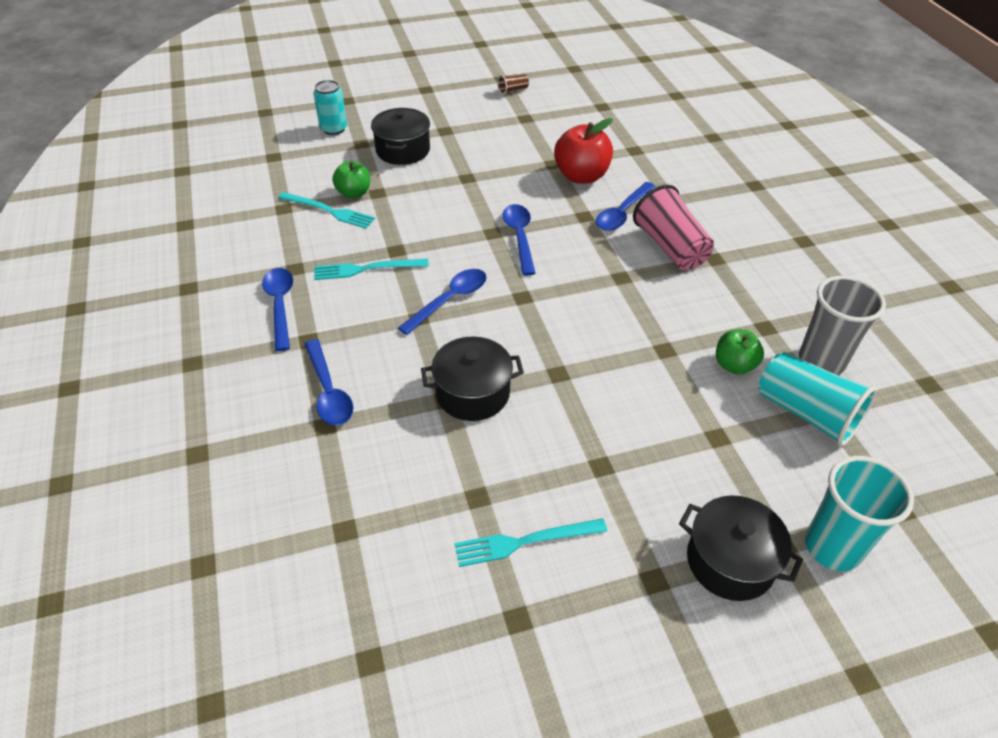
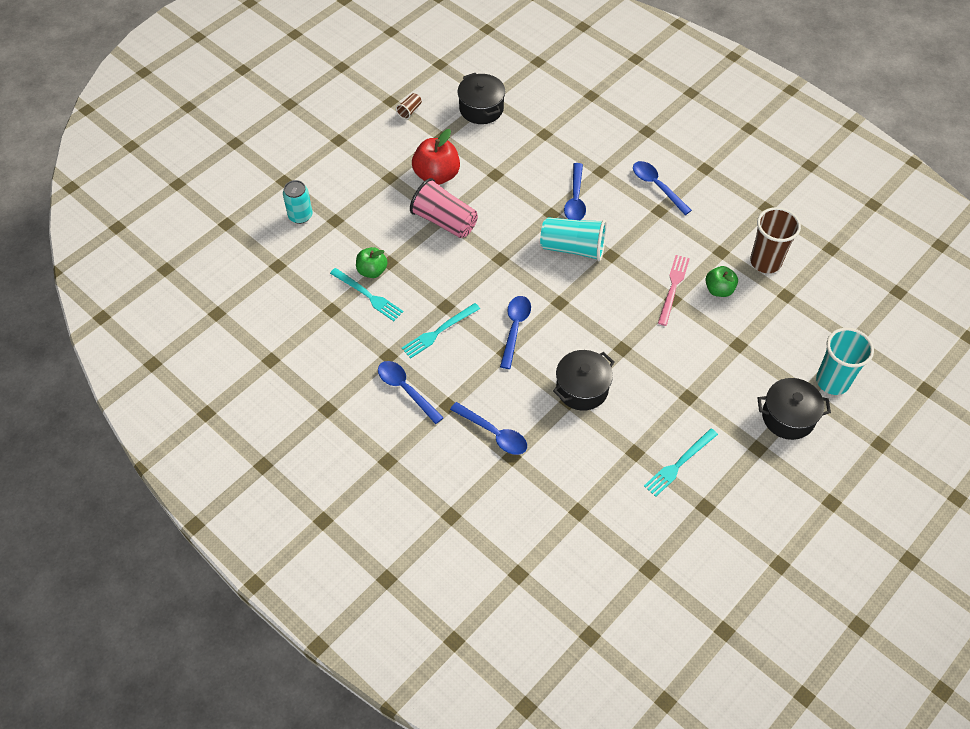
camera: 30 degrees left, 10 degrees up
(329, 211) = (368, 295): turquoise fork -> turquoise fork turned 45 degrees clockwise
(403, 150) = (374, 212): black pot -> black pot (481, 109)
(519, 237) = (521, 254): blue spoon -> blue spoon (657, 186)
(581, 176) = (524, 177): red apple -> red apple (436, 175)
(670, 247) = (625, 214): pink cup -> pink cup (444, 221)
(674, 338) = (673, 287): none -> pink fork
(807, 413) = (776, 303): turquoise cup -> turquoise cup (573, 248)
(821, 361) = (765, 262): grey cup -> brown cup

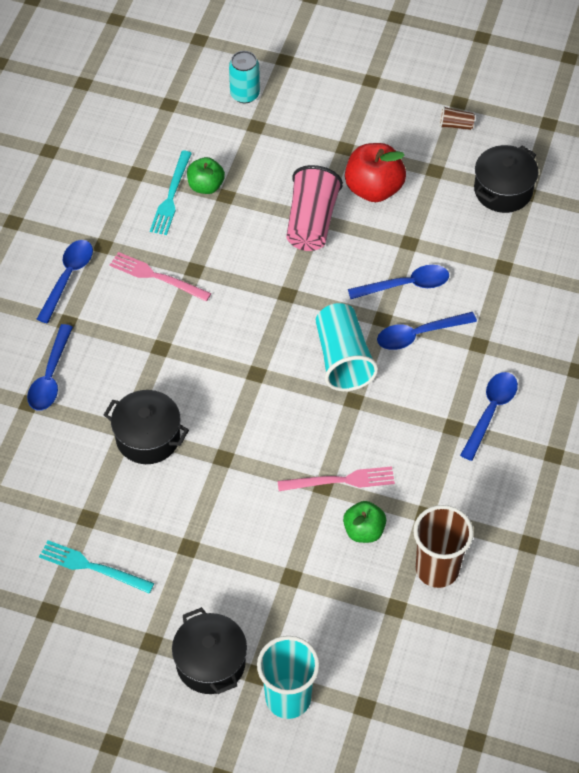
camera: 65 degrees right, 0 degrees up
(439, 332) = (156, 277): turquoise fork -> pink fork
(515, 328) = (197, 344): blue spoon -> blue spoon (406, 285)

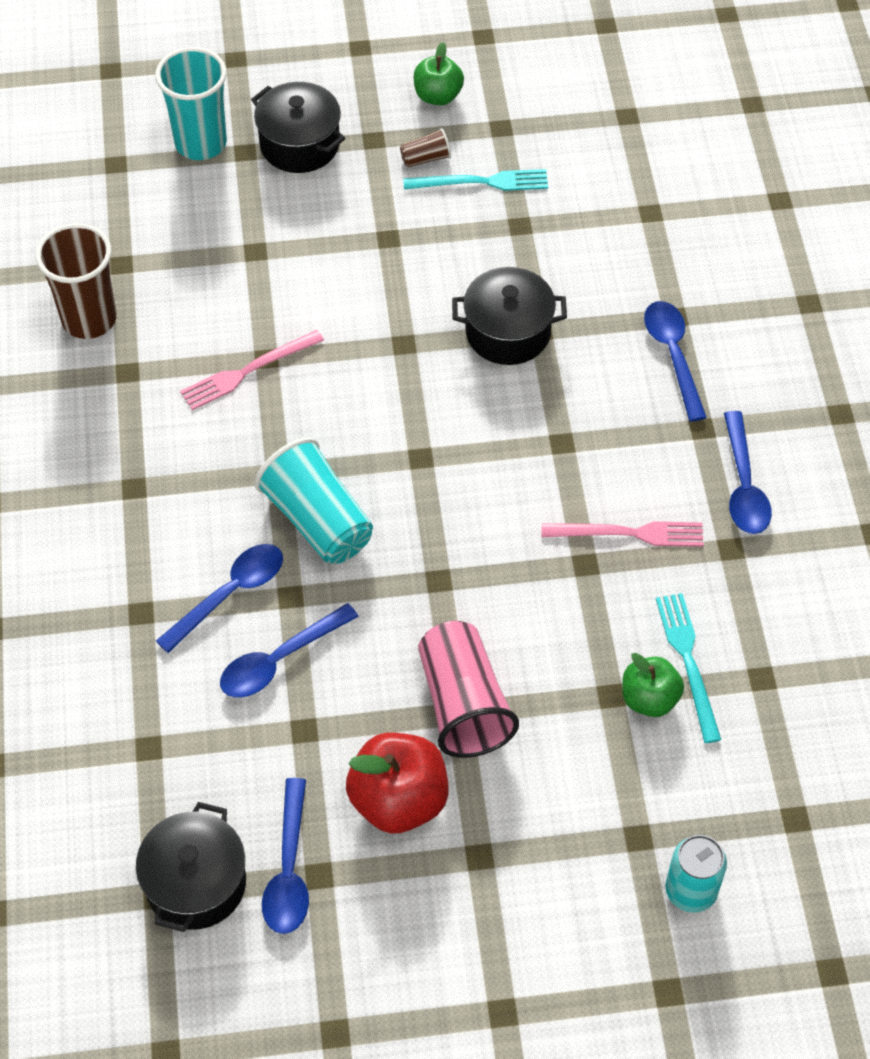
camera: 155 degrees right, 0 degrees up
(364, 530) = (194, 328): green apple -> green apple (438, 96)
(455, 125) = (321, 980): brown cup -> brown cup (426, 158)
(490, 411) = (91, 526): blue spoon -> blue spoon (289, 869)

